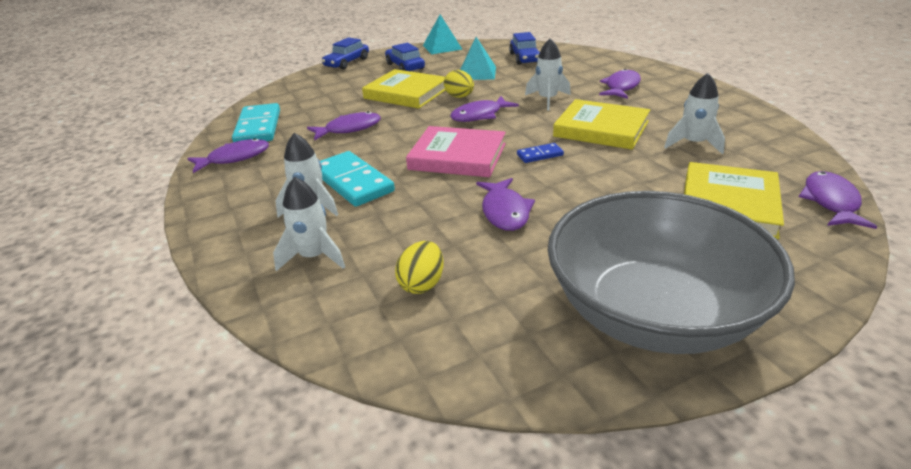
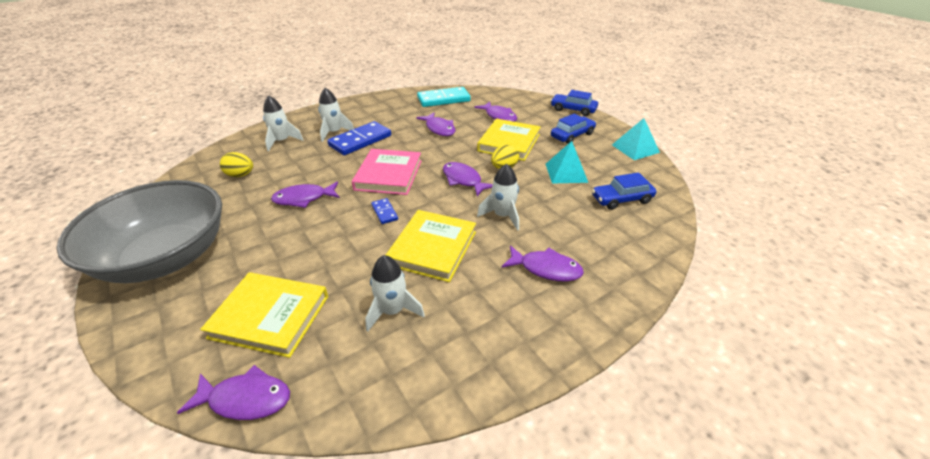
camera: 80 degrees right, 5 degrees up
(234, 158) = (400, 101): purple fish -> purple fish (499, 116)
(353, 182) = (360, 141): turquoise domino -> blue domino

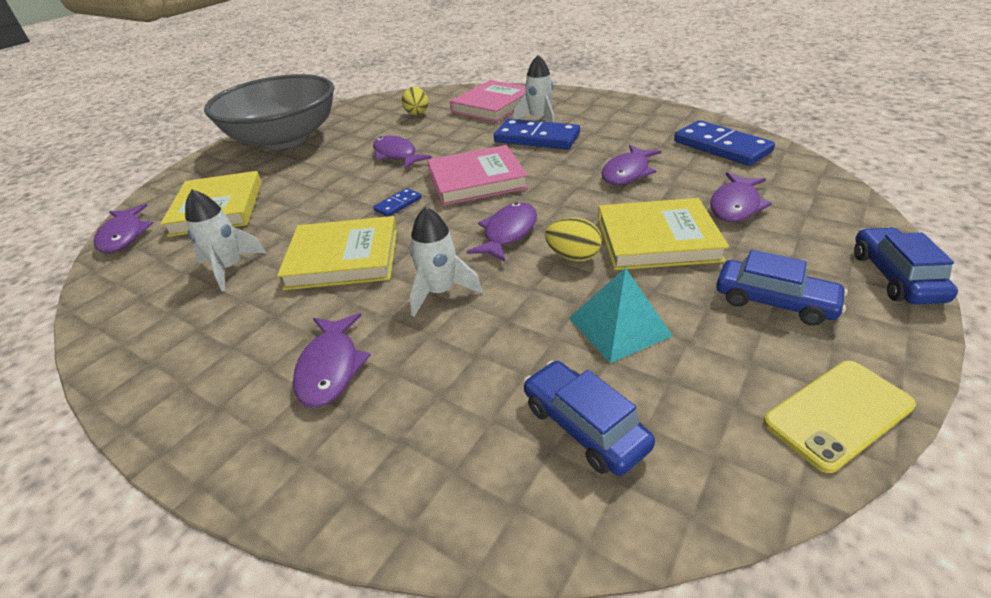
camera: 70 degrees right, 0 degrees up
(282, 141) = (493, 105): white rocket -> pink book
(443, 99) = (721, 147): turquoise domino -> blue domino
(635, 148) = (838, 413): turquoise pyramid -> yellow phone

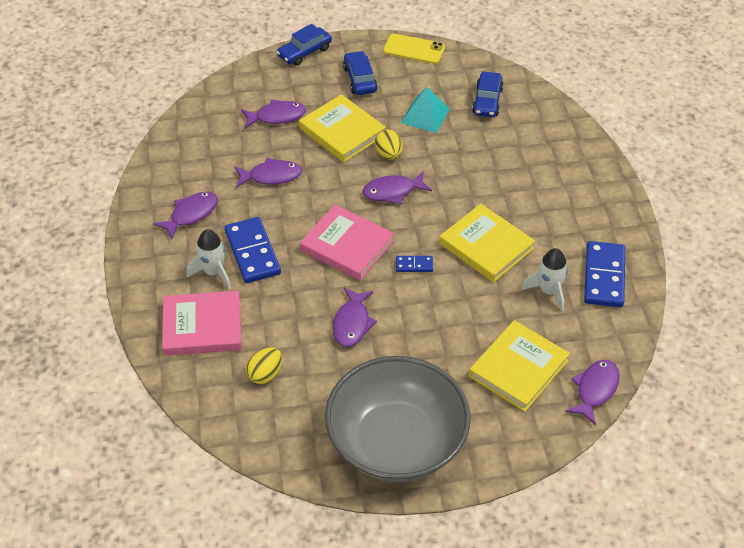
camera: 135 degrees left, 10 degrees up
(330, 368) = (547, 187): purple fish -> purple fish (191, 214)
(440, 292) = (466, 185): white rocket -> none
(721, 147) = (194, 148): blue domino -> blue domino (604, 276)

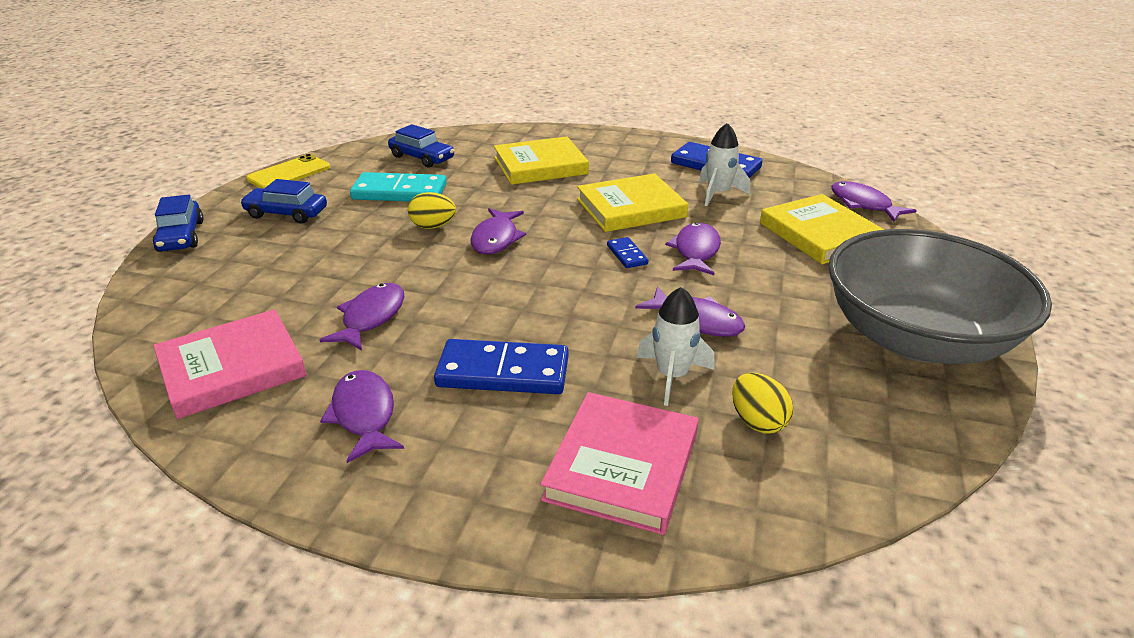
camera: 65 degrees left, 15 degrees down
(213, 272) = (512, 423): white rocket -> white rocket (672, 376)
(277, 116) = (265, 285): purple fish -> purple fish (695, 251)
(342, 132) = (357, 246): yellow book -> yellow book (540, 166)
(347, 246) = (557, 291): pink book -> pink book (232, 368)
(414, 265) = (627, 255): blue domino -> blue domino turned 45 degrees counterclockwise
(425, 116) = (399, 192): turquoise pyramid -> turquoise domino

